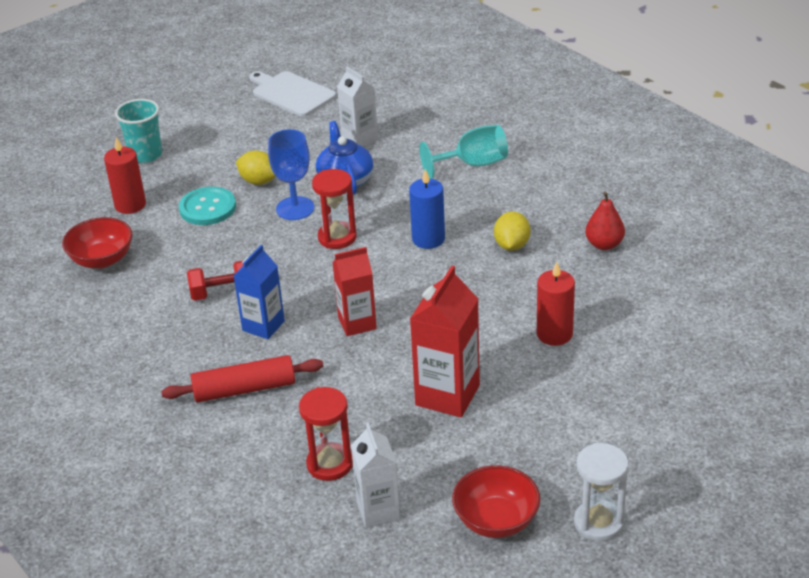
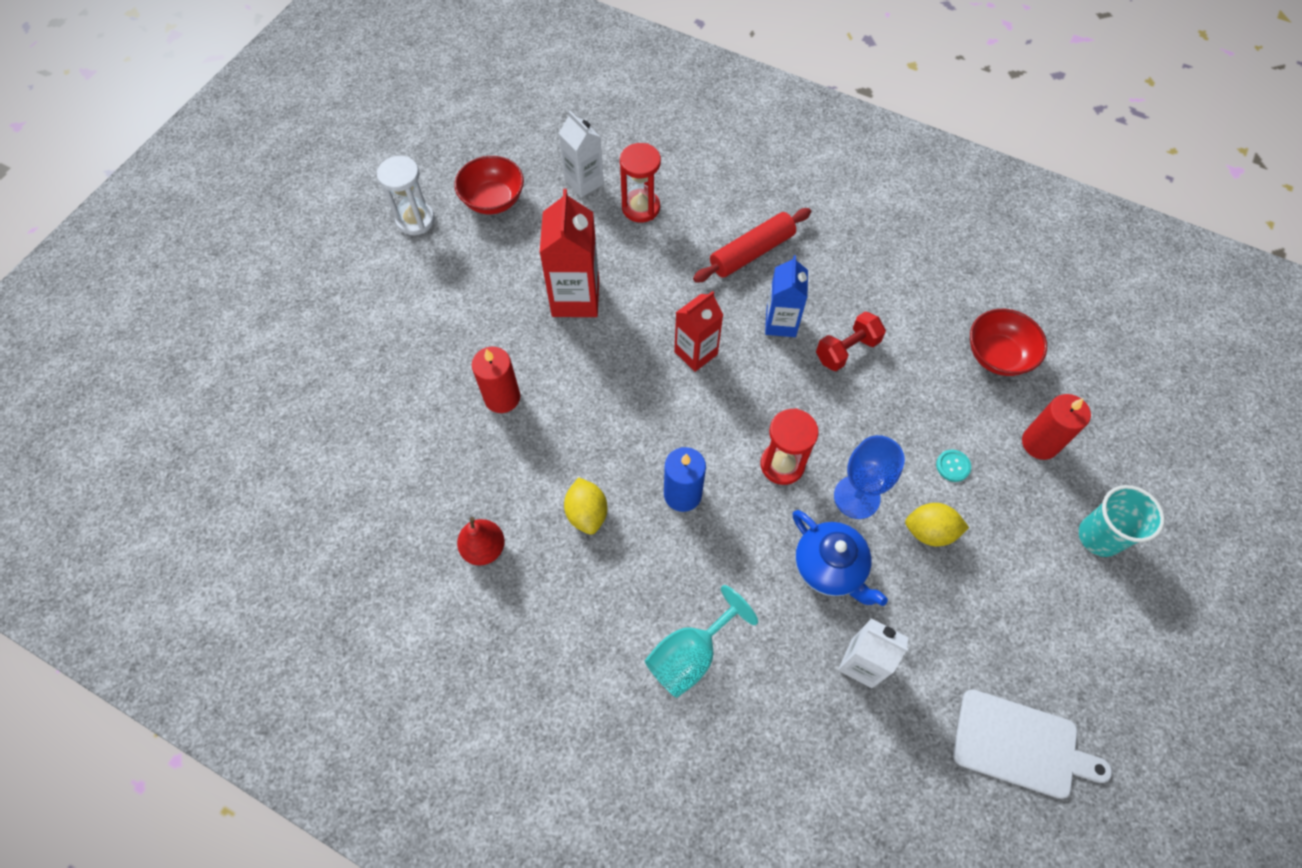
camera: 155 degrees right, 25 degrees up
(207, 208) = (953, 466): turquoise button -> turquoise button, size x0.50

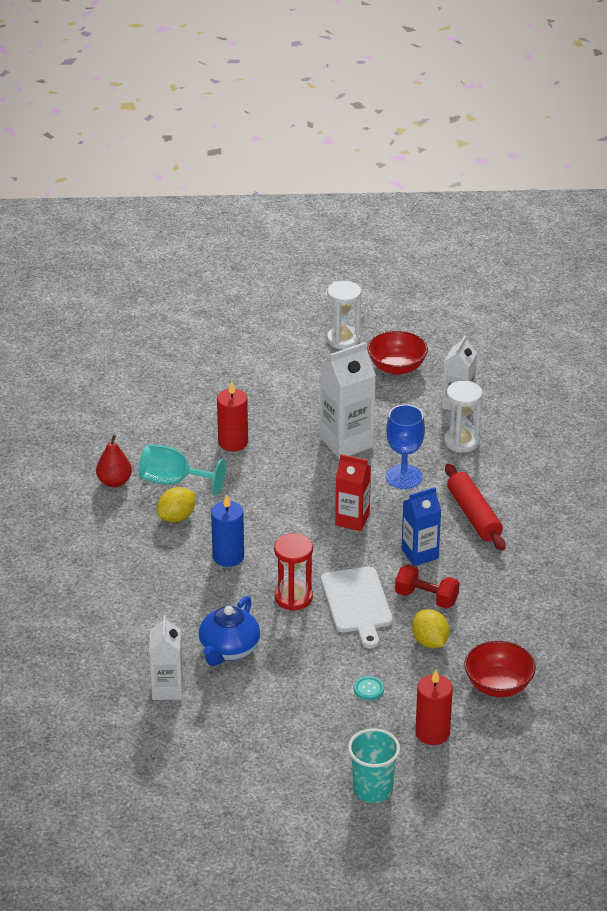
camera: 60 degrees right, 25 degrees down
(575, 298) = (346, 442): red carton -> white carton
(641, 207) = (461, 441): red hourglass -> white hourglass
(690, 655) = (111, 604): turquoise goblet -> turquoise goblet (173, 481)
(752, 253) = (473, 515): red rolling pin -> red rolling pin turned 45 degrees clockwise
(856, 497) = (298, 645): blue goblet -> blue goblet (403, 477)
(929, 531) = (300, 693): yellow lemon -> yellow lemon (430, 642)
(1021, 744) = (165, 789): white cutting board -> white cutting board (357, 603)

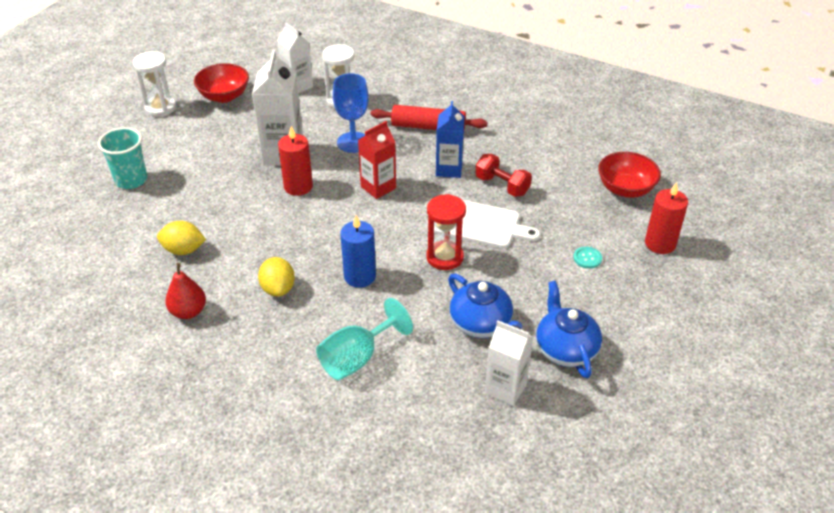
camera: 60 degrees left, 5 degrees up
(173, 481) = (228, 272): turquoise goblet -> turquoise goblet (357, 358)
(233, 442) = (216, 215): red candle -> red candle (298, 186)
(239, 710) = (565, 349): none -> blue teapot
(372, 790) = (710, 304): turquoise cup -> turquoise cup (131, 180)
(426, 598) = (502, 186): red dumbbell -> red dumbbell turned 75 degrees clockwise
(430, 642) = (554, 204): yellow lemon -> yellow lemon (183, 250)

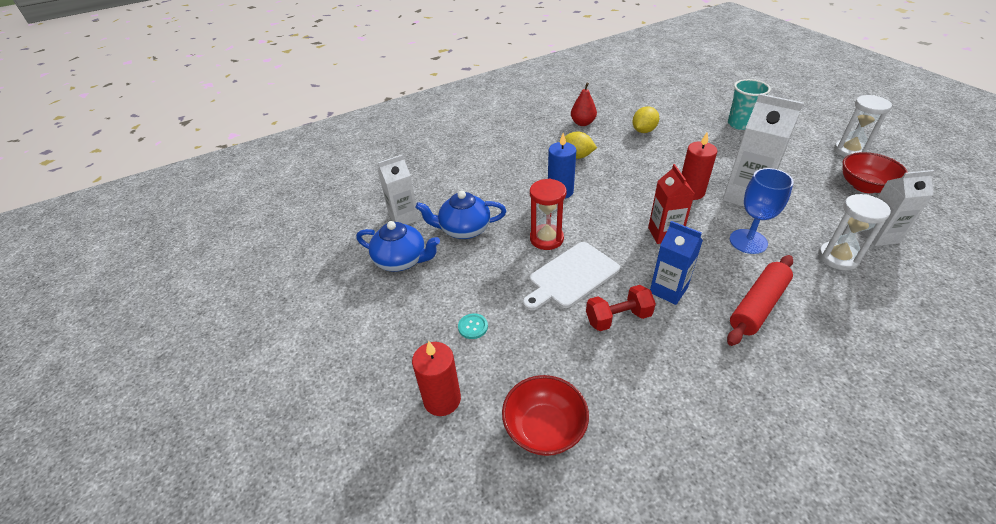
camera: 125 degrees right, 0 degrees up
(357, 358) = (489, 169): turquoise goblet -> none

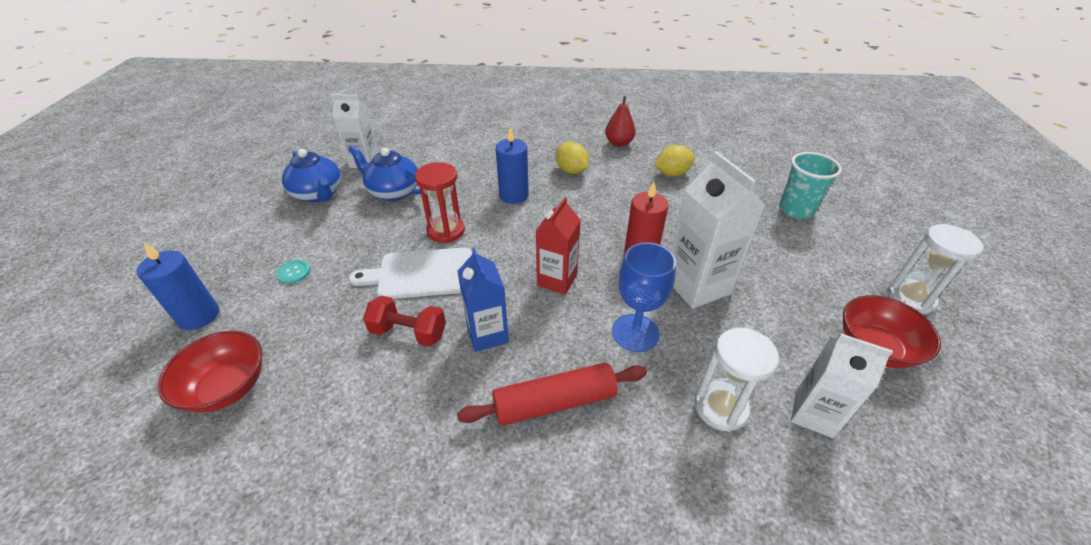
camera: 30 degrees right, 0 degrees up
(442, 399) = (199, 316): red candle -> blue candle

